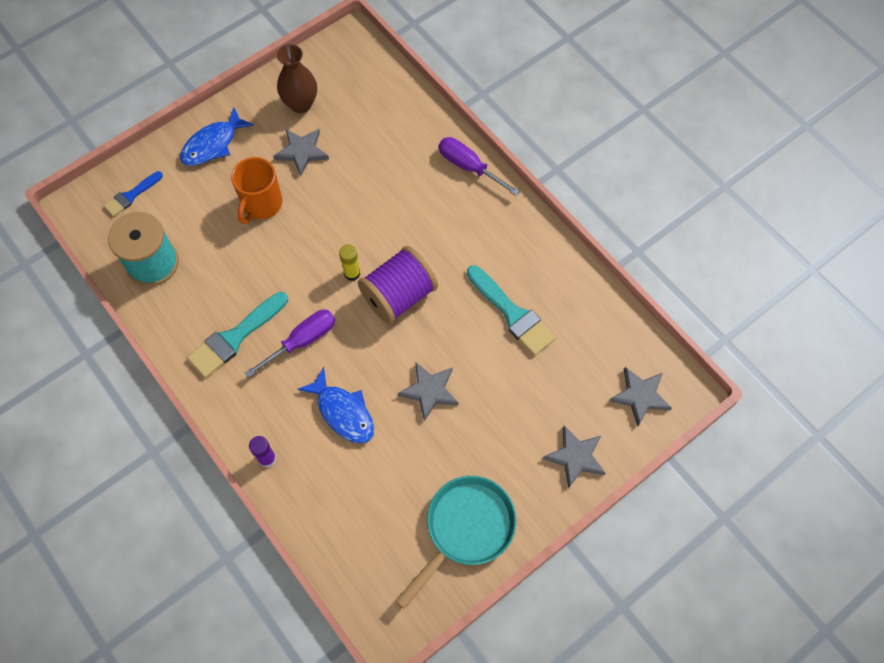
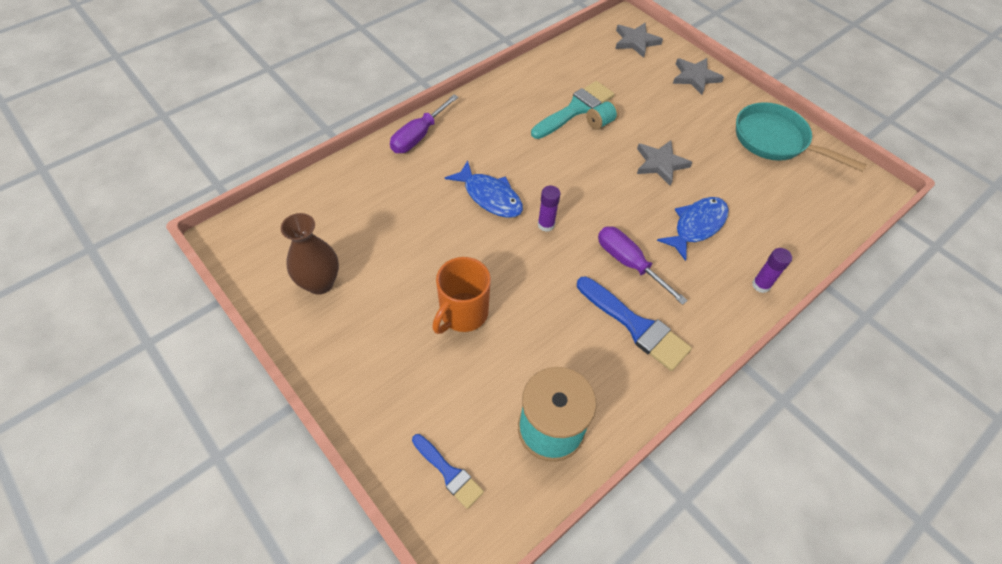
camera: 95 degrees left, 10 degrees down
(213, 144) = (371, 376): blue fish -> blue fish (490, 196)
(235, 337) = (636, 326): turquoise brush -> blue brush
(261, 204) = (463, 314): orange mug -> orange mug turned 105 degrees clockwise
(302, 152) = (390, 278): grey star -> none
(352, 273) = (546, 225): yellow glue stick -> purple glue stick
(399, 296) = (567, 187): purple spool -> none
(491, 337) = (600, 123): none -> turquoise spool

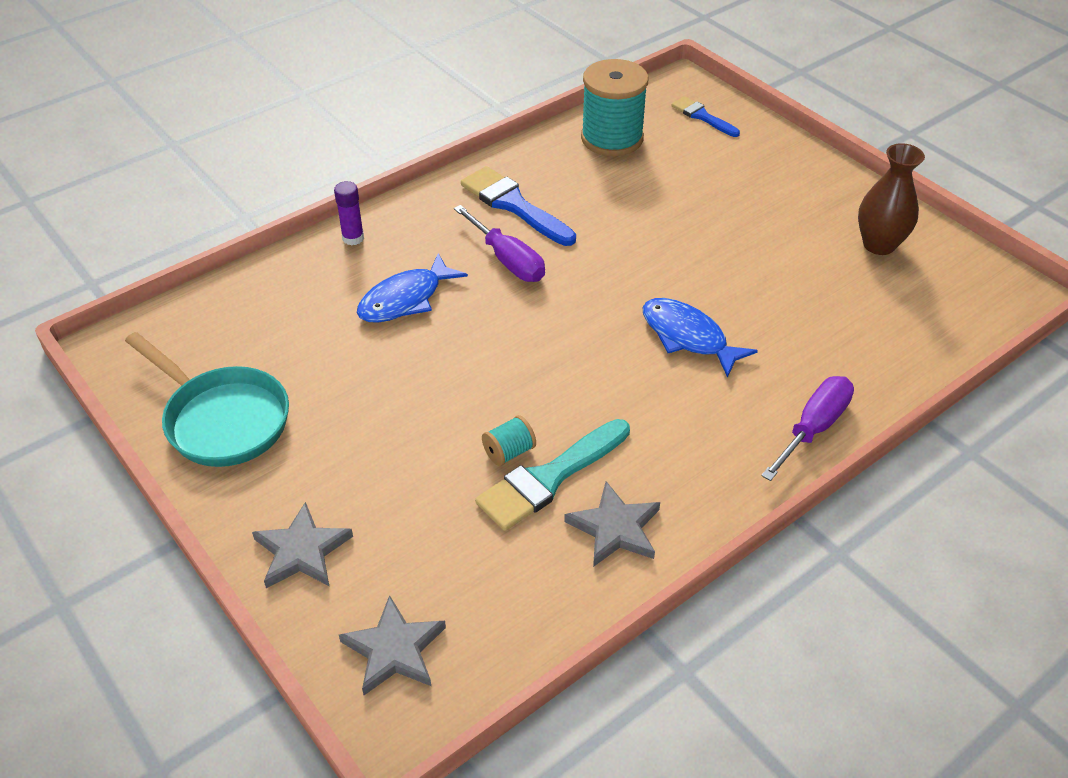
camera: 175 degrees left, 10 degrees down
(463, 314) = (706, 217): orange mug -> none
(546, 225) = (609, 302): purple glue stick -> none
(660, 164) = (427, 382): grey star -> grey star (615, 528)

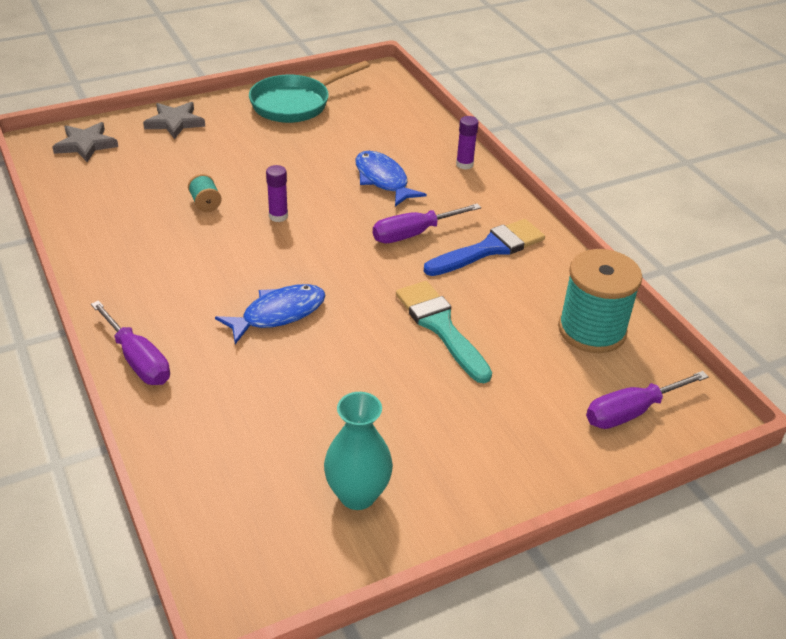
camera: 100 degrees right, 5 degrees down
(513, 375) = (278, 216): none -> purple glue stick
(549, 478) = (172, 216): turquoise brush -> turquoise brush (440, 327)
(615, 528) = (111, 236): grey star -> none
(702, 116) = (631, 412): blue brush -> purple screwdriver
(879, 245) = (357, 495): brown vase -> turquoise vase

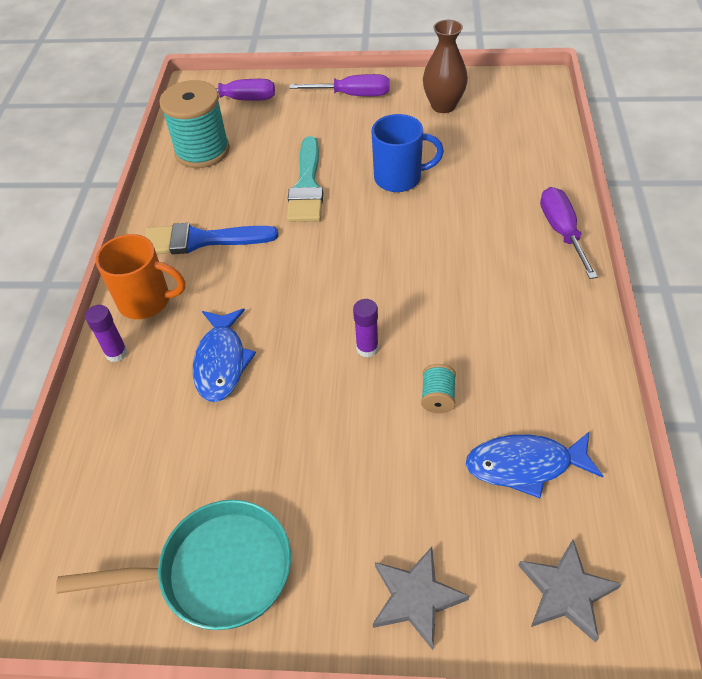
camera: 145 degrees left, 10 degrees up
(278, 314) = (428, 236): blue fish -> blue fish (525, 465)
(347, 367) = (399, 178): none -> blue mug
(357, 495) = (443, 106): turquoise vase -> brown vase
(413, 234) = (252, 278): purple screwdriver -> purple screwdriver (353, 95)
(481, 196) = (146, 301): none -> orange mug

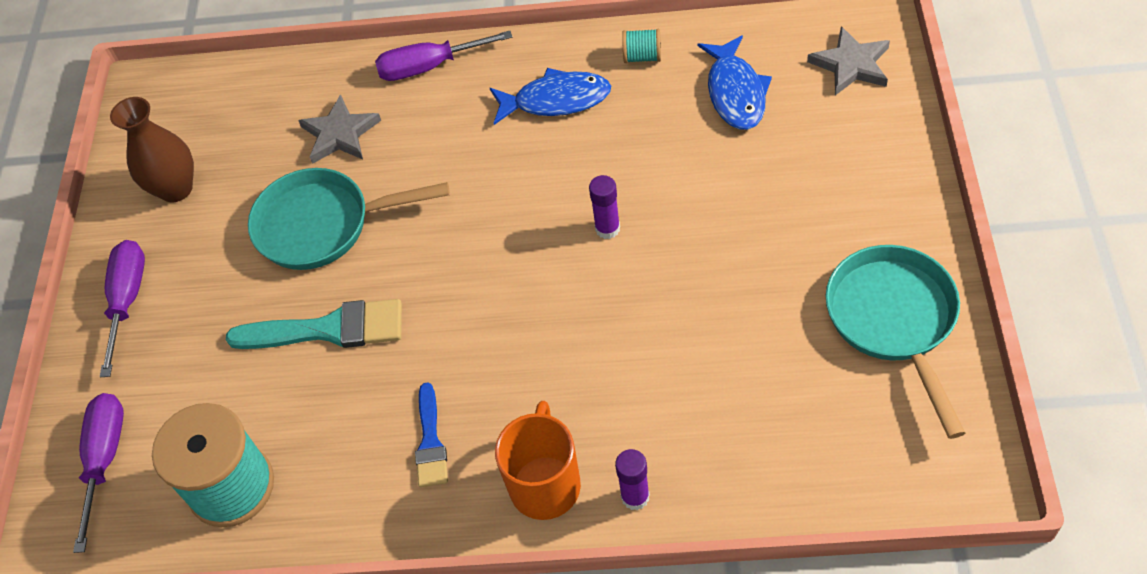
camera: 90 degrees left, 5 degrees up
(201, 240) = (430, 442): blue brush -> blue brush, size x0.60
(221, 362) = (639, 371): blue fish -> blue fish (556, 100)
(399, 178) = (323, 225): blue mug -> turquoise pan
(416, 598) = (881, 162): grey star -> grey star (340, 134)
(438, 397) = (667, 162): turquoise spool -> turquoise spool (642, 57)

